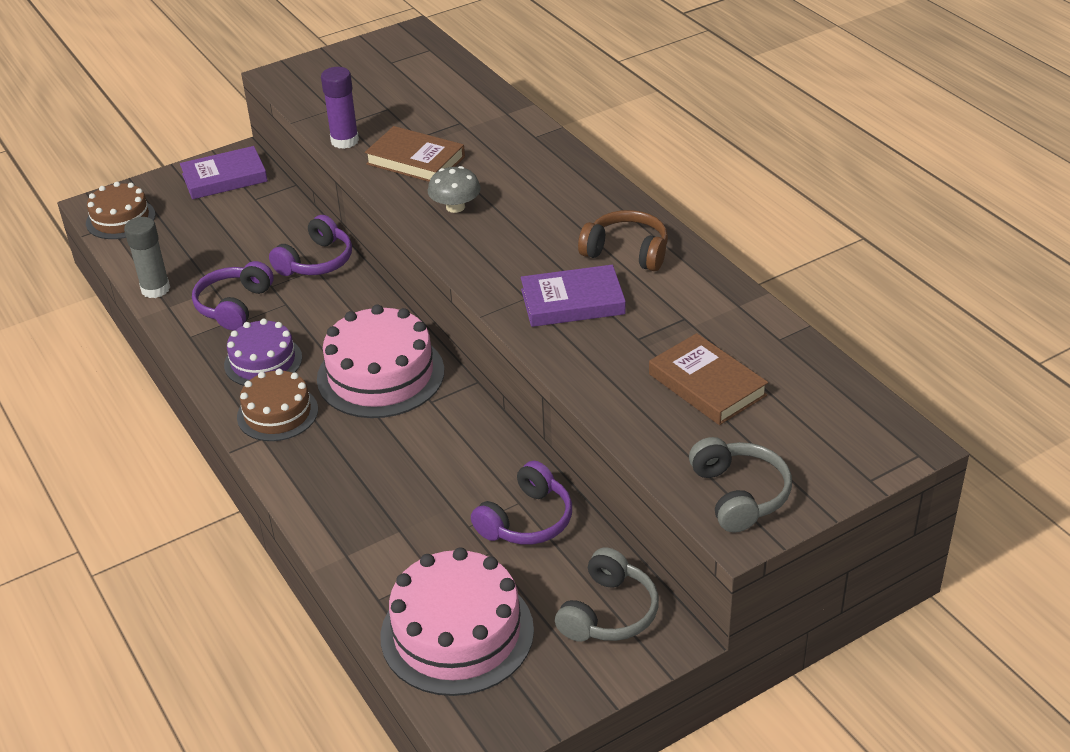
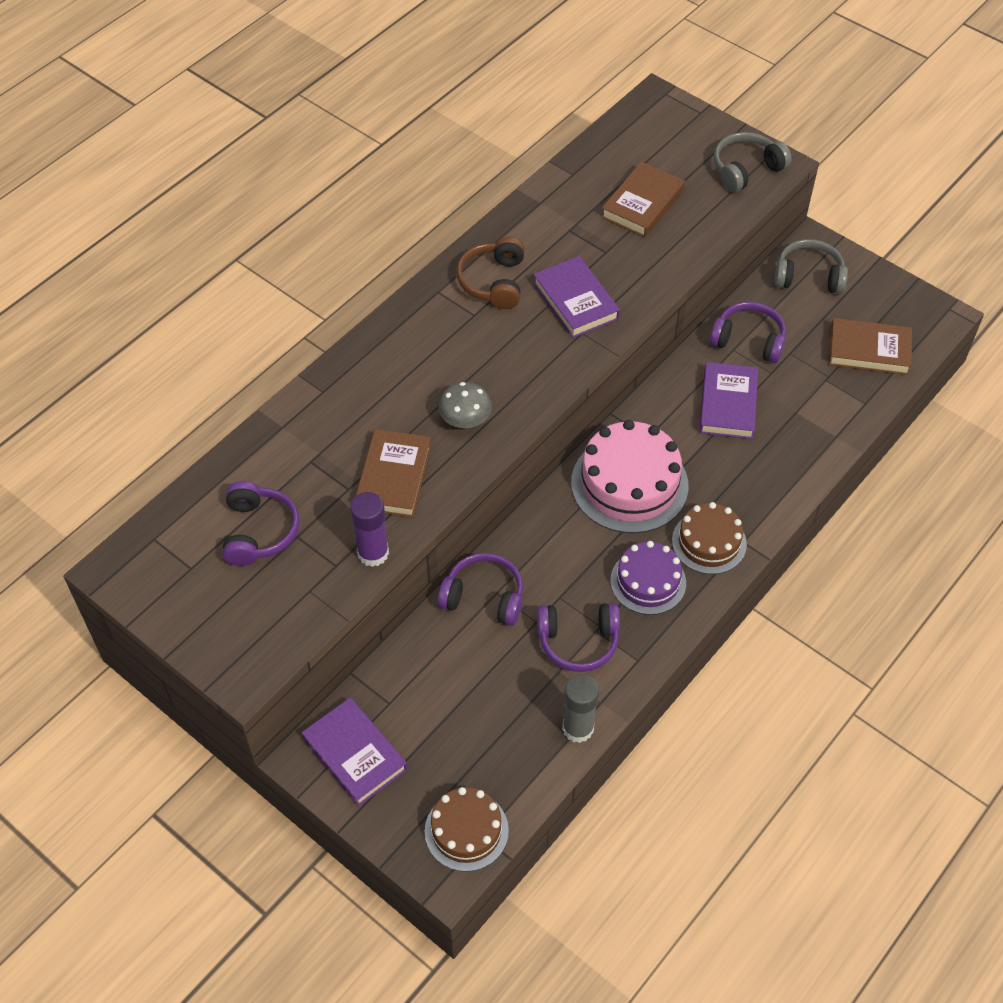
camera: 110 degrees left, 15 degrees up
(404, 93) = (259, 531): none -> purple headphones
(441, 475) = (727, 404): none -> purple book
(457, 633) = (869, 350): pink cake -> brown book

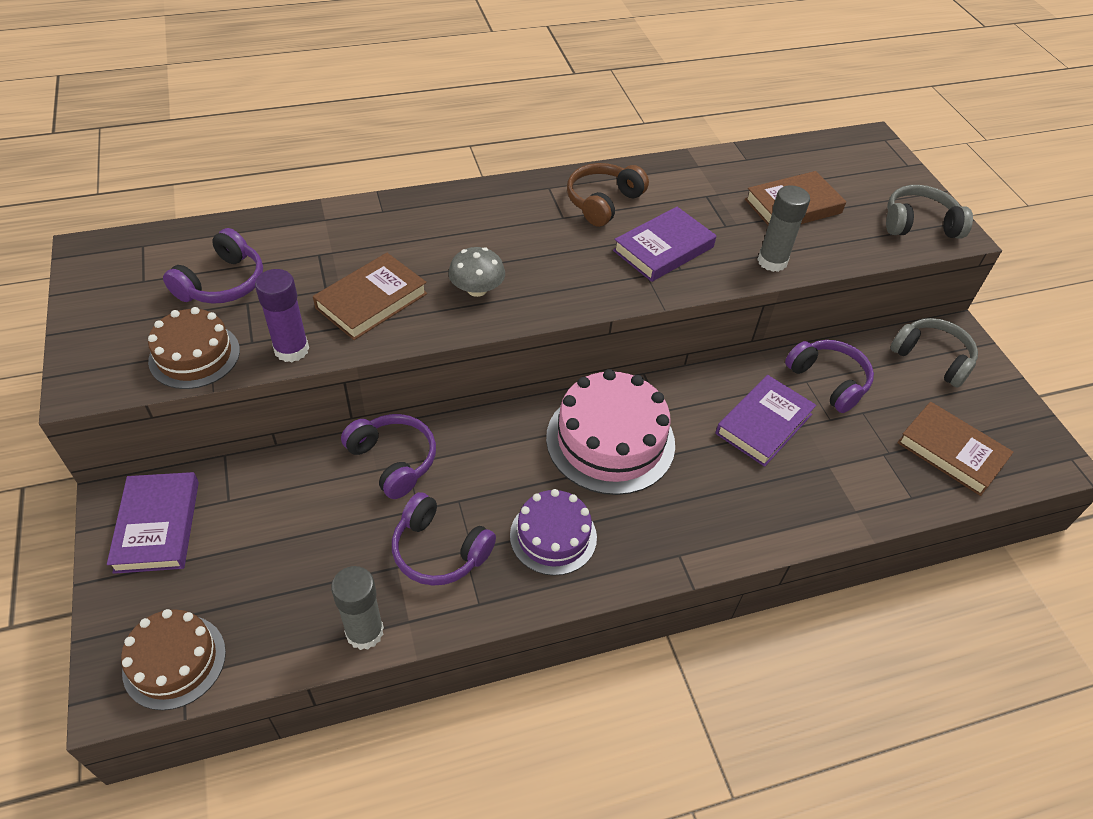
camera: 30 degrees right, 5 degrees down
(576, 301) = (663, 249): purple book -> purple book turned 45 degrees clockwise
(664, 267) = (772, 261): none -> grey glue stick
(709, 542) = (644, 535): brown cake -> brown cake (194, 355)

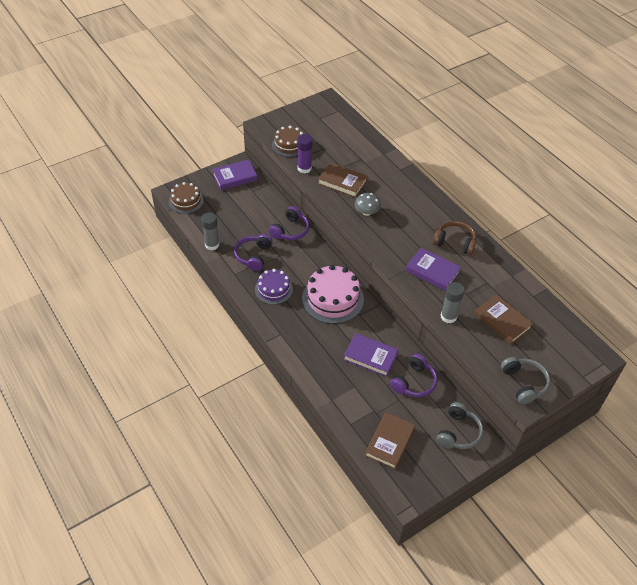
camera: 75 degrees right, 0 degrees up
(222, 283) = (329, 138): purple headphones -> none

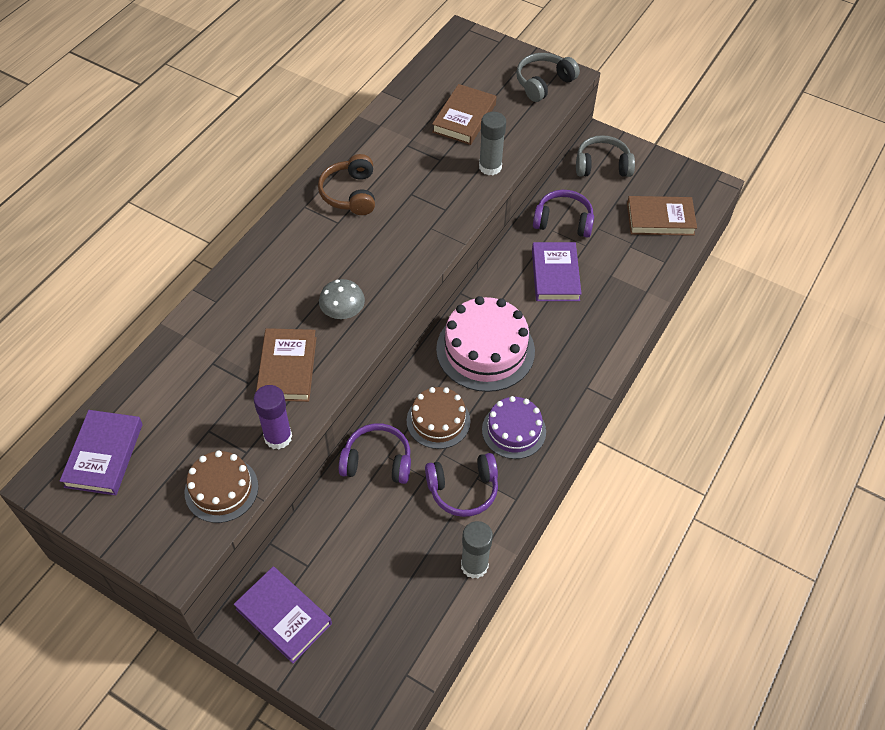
camera: 115 degrees left, 5 degrees up
(186, 201) = (391, 672): brown cake -> brown cake (438, 420)
(432, 271) = (421, 202): purple book -> purple book (104, 455)

